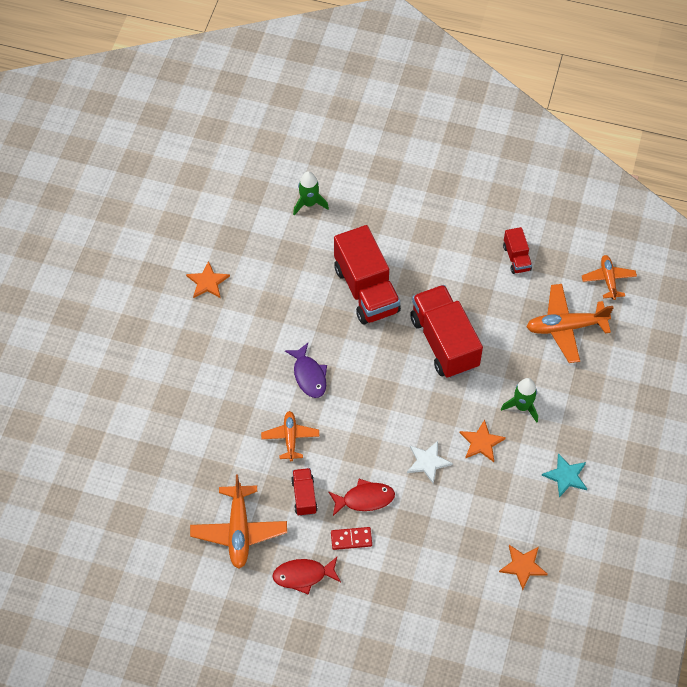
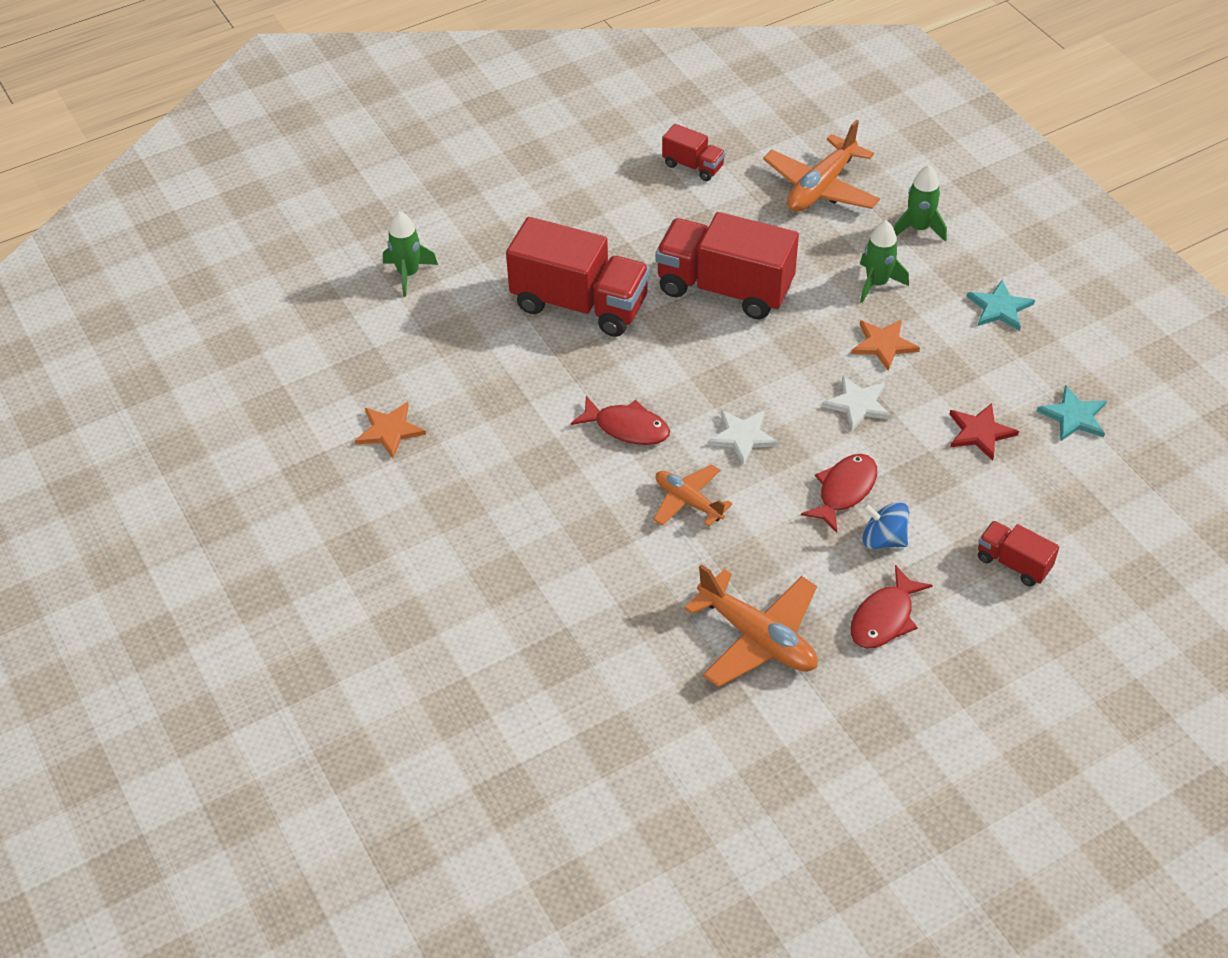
camera: 45 degrees left, 10 degrees down
(304, 496) = (780, 543): red truck -> red truck (1013, 563)
(309, 375) = (627, 428): purple fish -> red fish
(351, 539) = (883, 539): red domino -> blue spinning top
(354, 428) = (742, 436): none -> white star
(466, 531) = (980, 432): none -> red star
(523, 566) = (1073, 416): orange star -> turquoise star
(585, 395) = (918, 228): none -> green rocket
(608, 280) = (803, 121): orange plane -> none

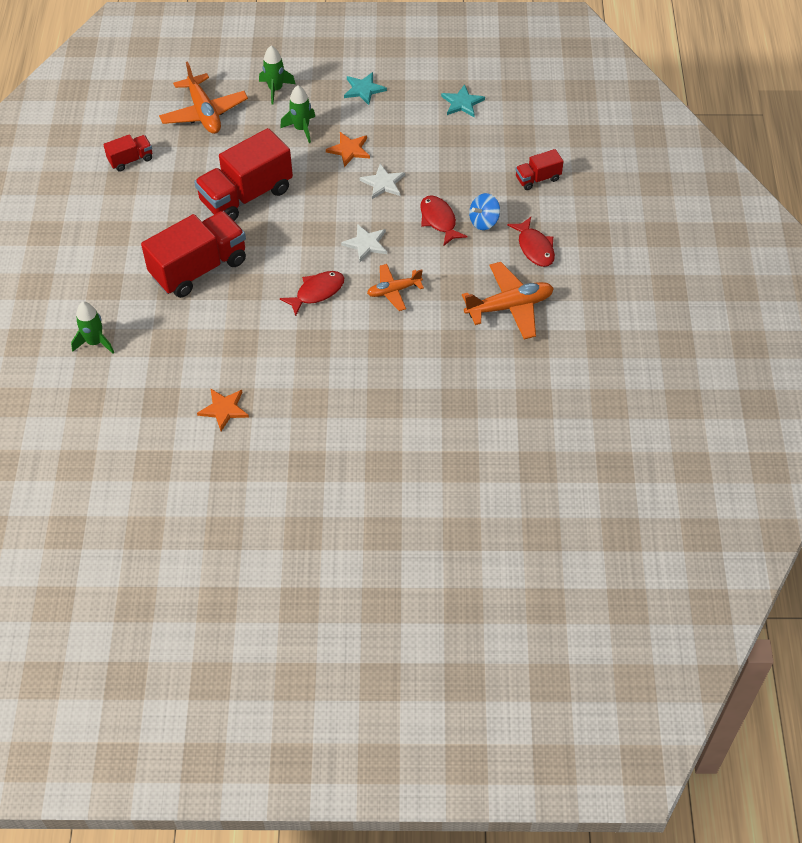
camera: 60 degrees left, 5 degrees up
(980, 432) = (443, 144): red star -> none

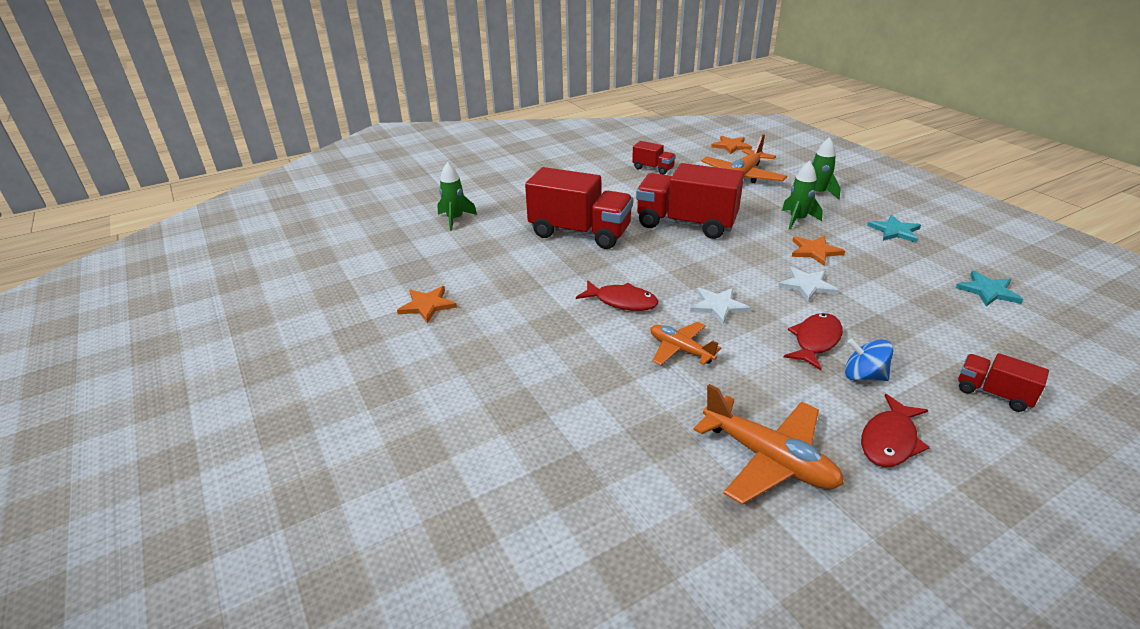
camera: 60 degrees right, 20 degrees down
(141, 81) = (731, 146): none -> orange star

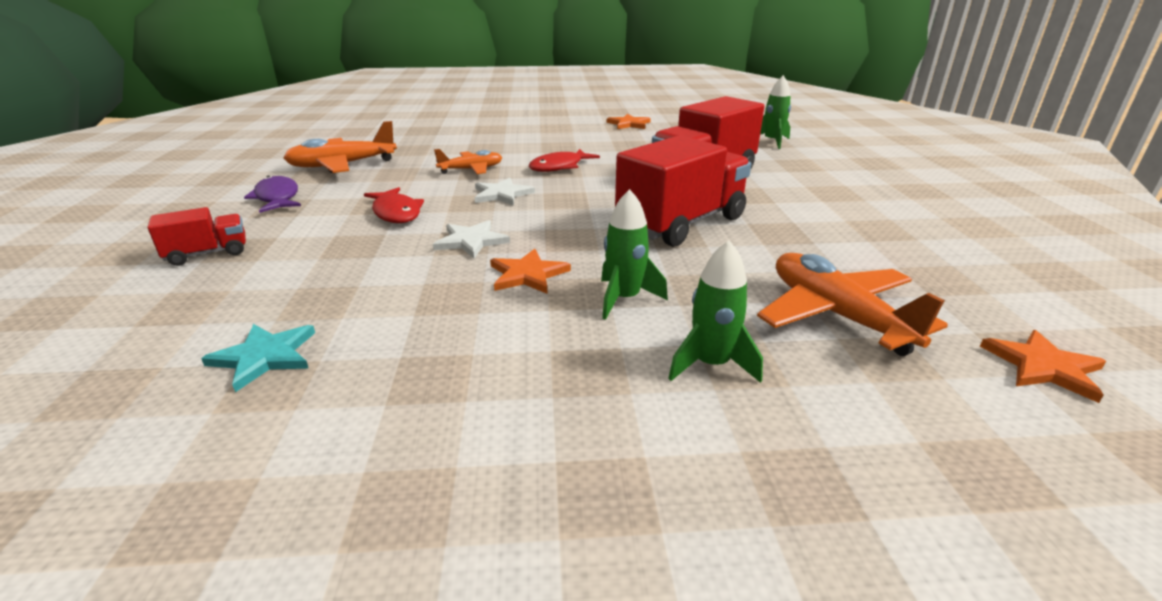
camera: 115 degrees right, 5 degrees down
(653, 168) = (897, 250): red truck -> none
(863, 376) = (331, 214): blue spinning top -> none
(890, 440) = (277, 198): red fish -> purple fish
(894, 231) = (496, 374): turquoise star -> none

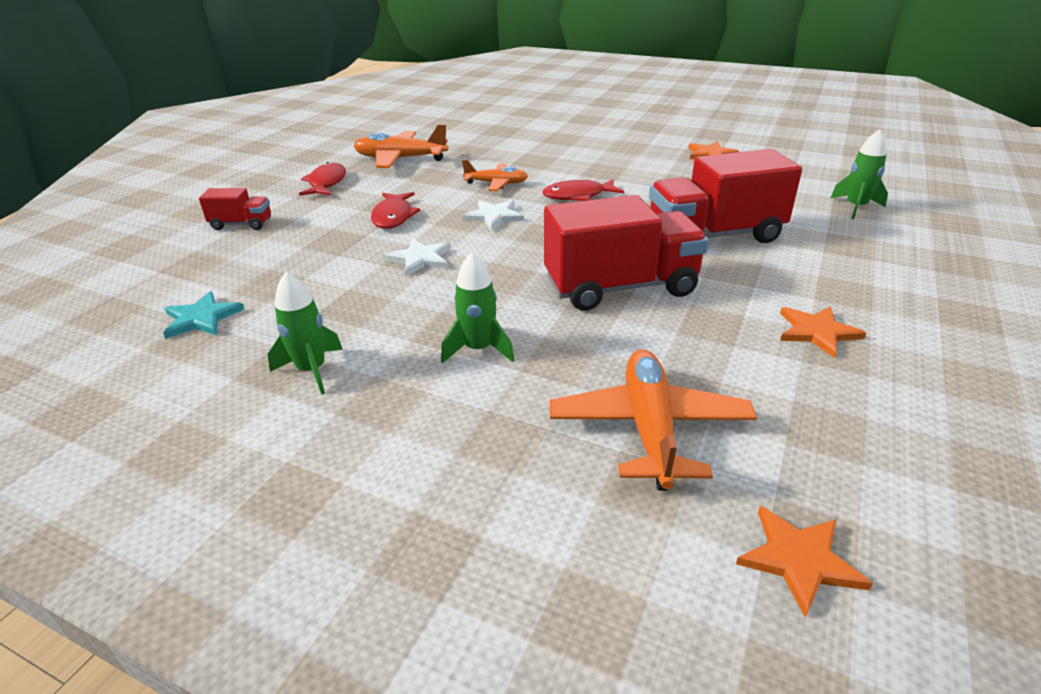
camera: 30 degrees right, 5 degrees up
(277, 198) = (326, 183): purple fish -> red fish
(528, 274) = (429, 303): orange star -> orange star (817, 332)
(711, 364) = (477, 432): green rocket -> green rocket (312, 370)

